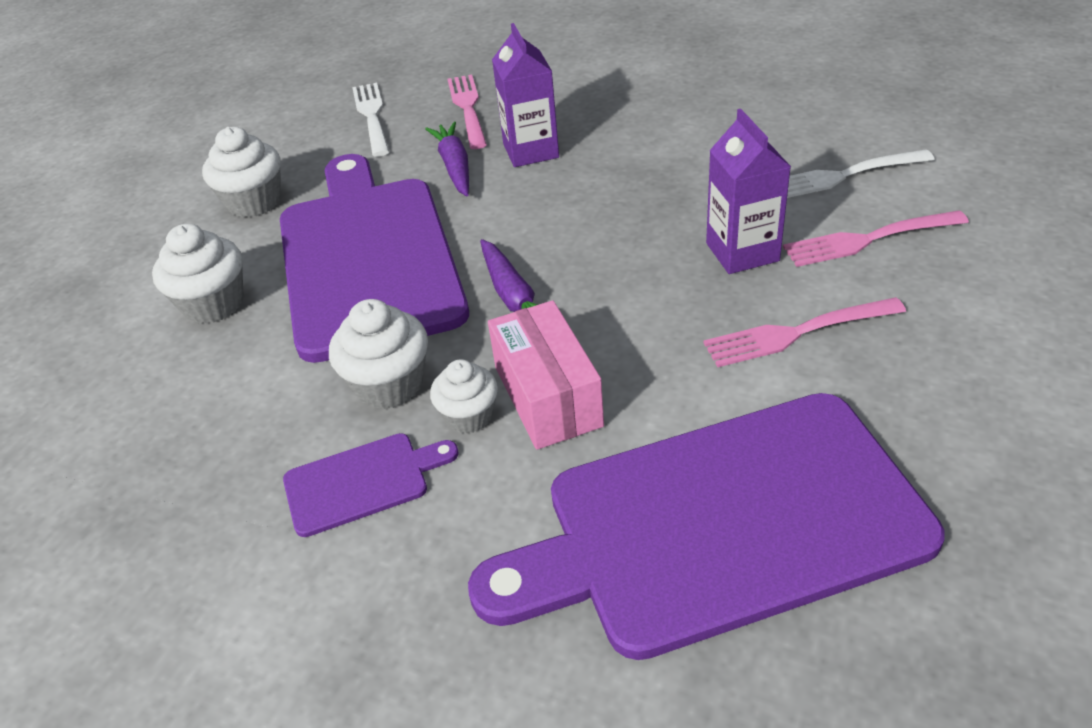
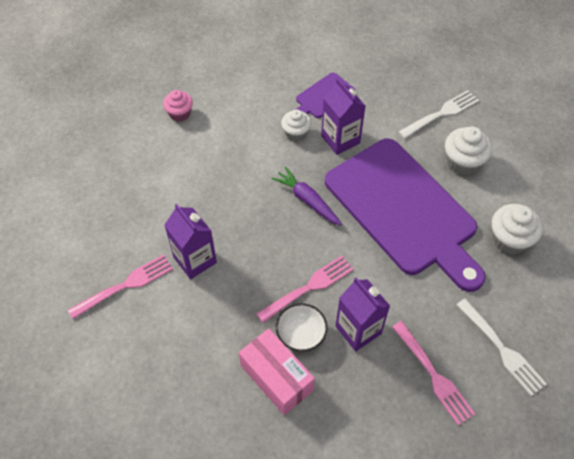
camera: 155 degrees right, 15 degrees up
(389, 384) = (340, 139): white cupcake -> purple carton
(455, 167) = (402, 301): purple carrot -> none
(547, 396) = (266, 149): pink box -> pink box (276, 377)
(609, 157) = (301, 334): none -> white bowl
(720, 523) = (180, 113): purple cutting board -> pink cupcake
(798, 332) = (159, 210): pink fork -> pink fork (308, 288)
(843, 175) = (141, 345): white fork -> white fork (441, 114)

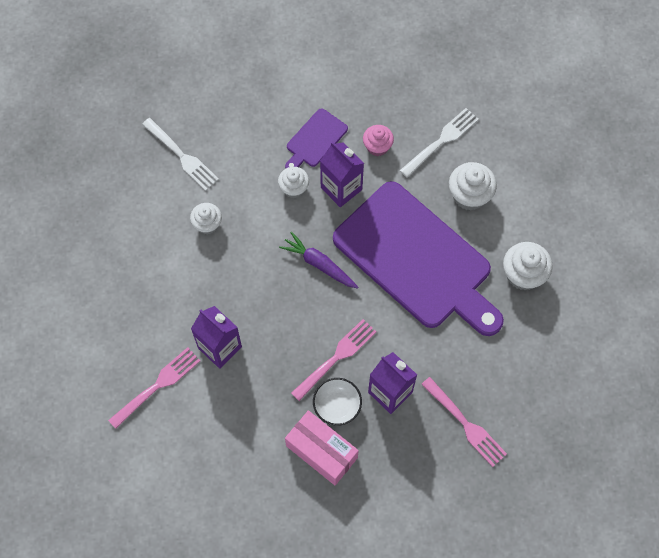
camera: 10 degrees left, 10 degrees up
(180, 113) = (167, 184): pink cupcake -> pink cupcake (377, 146)
(209, 151) = (207, 224): none -> white cupcake
(501, 348) = (525, 388): white fork -> white fork (181, 156)

